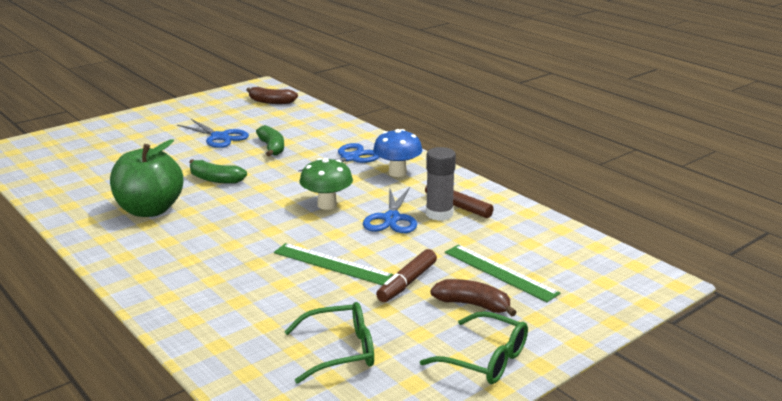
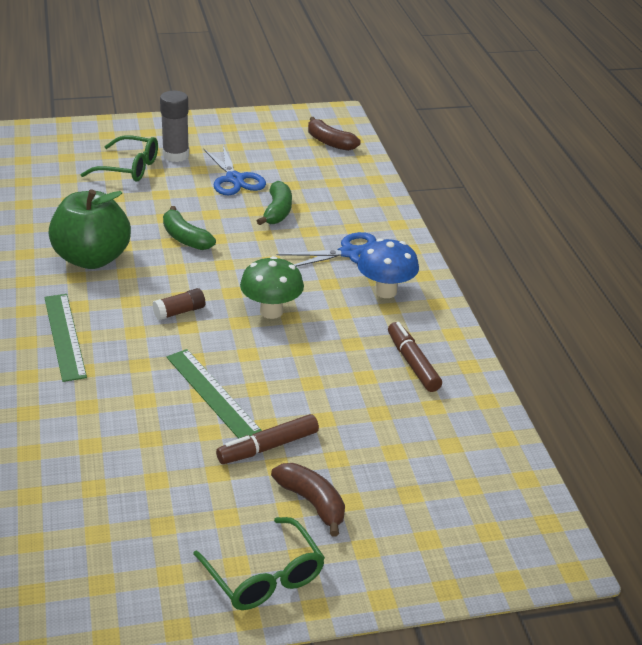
camera: 25 degrees right, 10 degrees up
(256, 223) = (179, 312): none -> brown glue stick
(340, 351) = (132, 506): green glasses -> green glasses (129, 168)
(392, 219) = (324, 355): blue scissors -> none
(439, 214) = (382, 366): grey glue stick -> grey glue stick (176, 155)
(500, 272) = (379, 472): green ruler -> green ruler (65, 336)

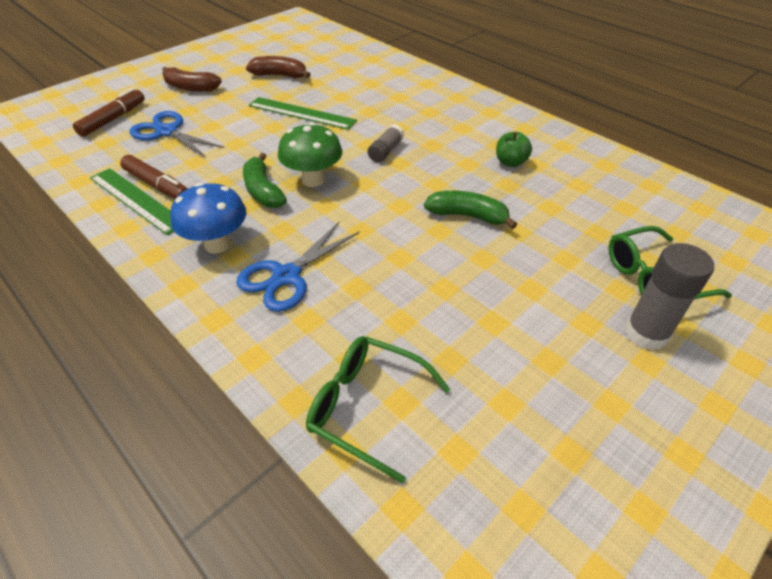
camera: 150 degrees right, 10 degrees up
(65, 336) = (440, 108): green ruler -> green ruler (136, 200)
(92, 259) = (510, 162): green apple -> green apple, size x0.44
(179, 312) = (386, 151): brown glue stick -> grey glue stick
(235, 179) = (525, 328): blue scissors -> blue scissors (166, 132)
(264, 576) = (198, 58): green glasses -> green glasses (366, 407)
(267, 447) = (238, 101): brown marker -> brown marker (113, 119)
(277, 211) = (419, 298): green banana -> green banana (263, 191)
(329, 142) = (498, 523): brown banana -> brown banana (280, 75)

